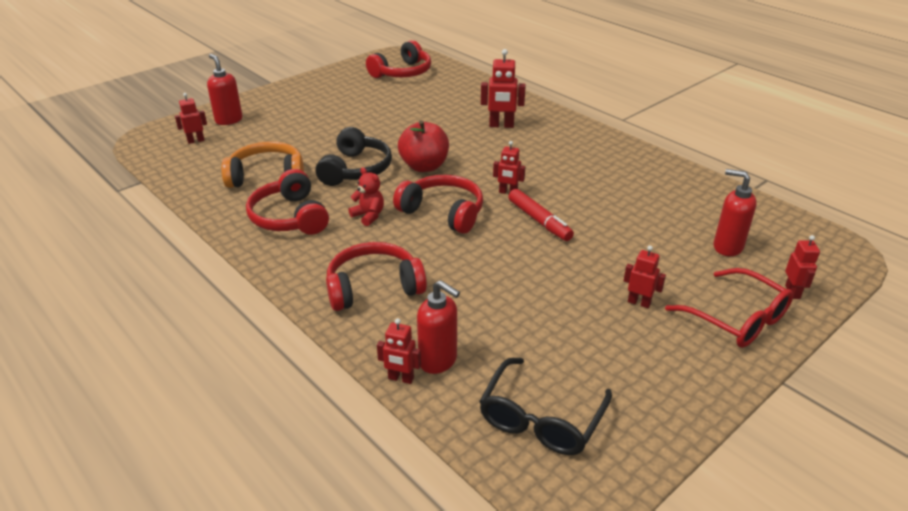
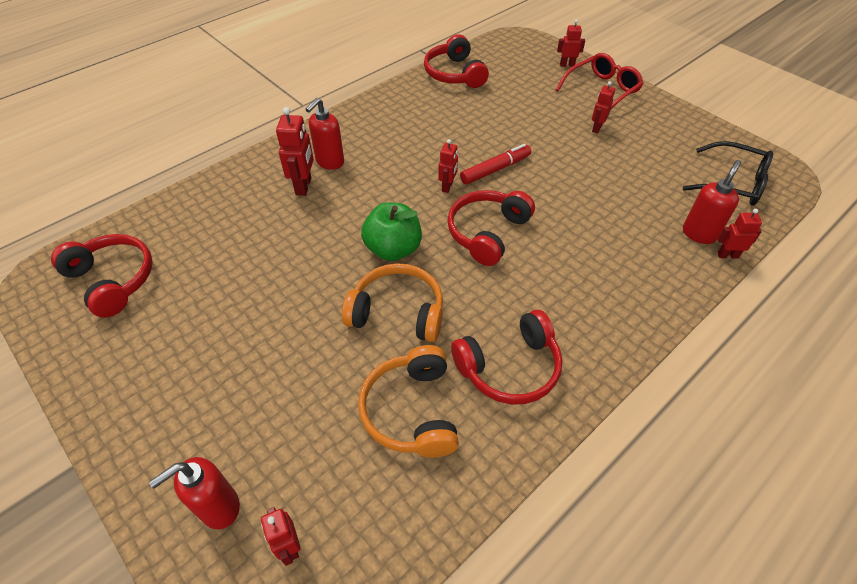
camera: 90 degrees left, 15 degrees up
(356, 169) = (397, 312): black headphones -> orange headphones
(368, 216) = (499, 292): red teddy bear -> none
(373, 287) = (619, 279): red headphones -> red headphones (454, 74)
(401, 378) = (727, 255): red robot -> red robot turned 105 degrees counterclockwise
(424, 166) = (393, 249): red apple -> green apple
(727, 247) = (519, 81): red soap dispenser -> red soap dispenser (329, 162)

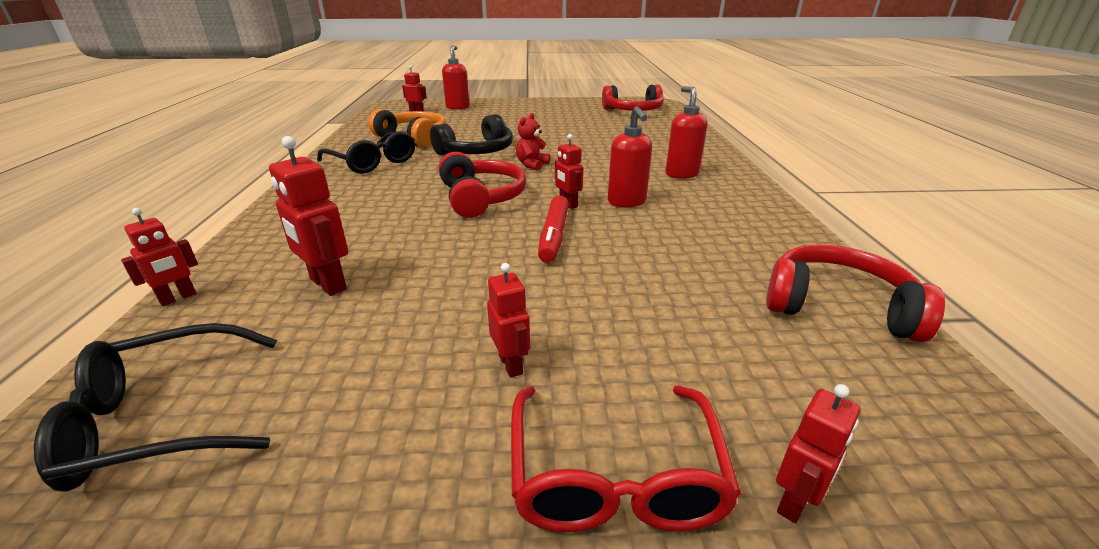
camera: 130 degrees right, 20 degrees down
(304, 186) = (658, 159): red robot -> red robot (327, 284)
(393, 249) = (532, 165): green apple -> red teddy bear
(397, 312) = (477, 151): orange headphones -> black headphones
(509, 367) = (373, 162): red headphones -> black glasses
(699, 234) = (230, 301): red soap dispenser -> red soap dispenser (626, 202)

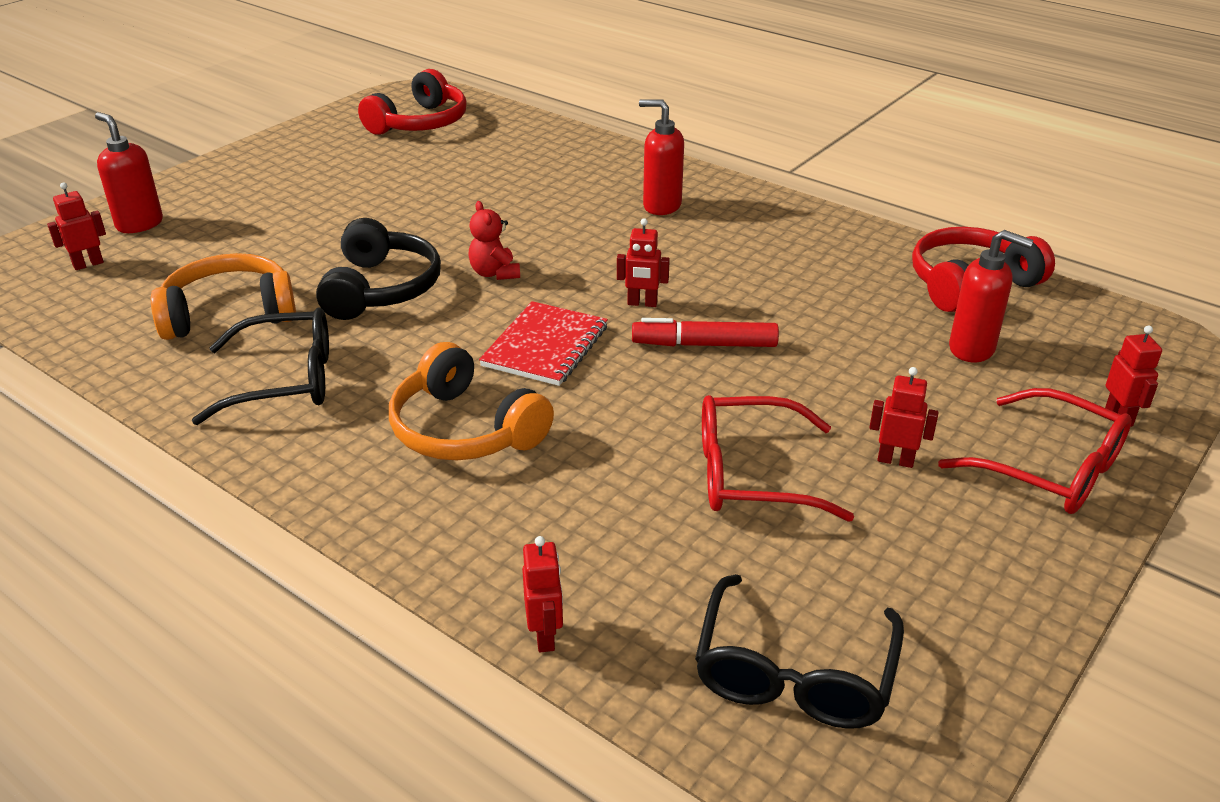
camera: 50 degrees left, 5 degrees up
(327, 284) = (640, 519): red robot -> none
(374, 208) = (464, 430): none -> orange headphones
(419, 305) = (750, 475): none -> red glasses
(481, 198) = (545, 346): red headphones -> red notebook
(554, 236) = (704, 345): red marker -> red marker turned 135 degrees clockwise
(626, 202) = (684, 270): red soap dispenser -> red soap dispenser (972, 349)

